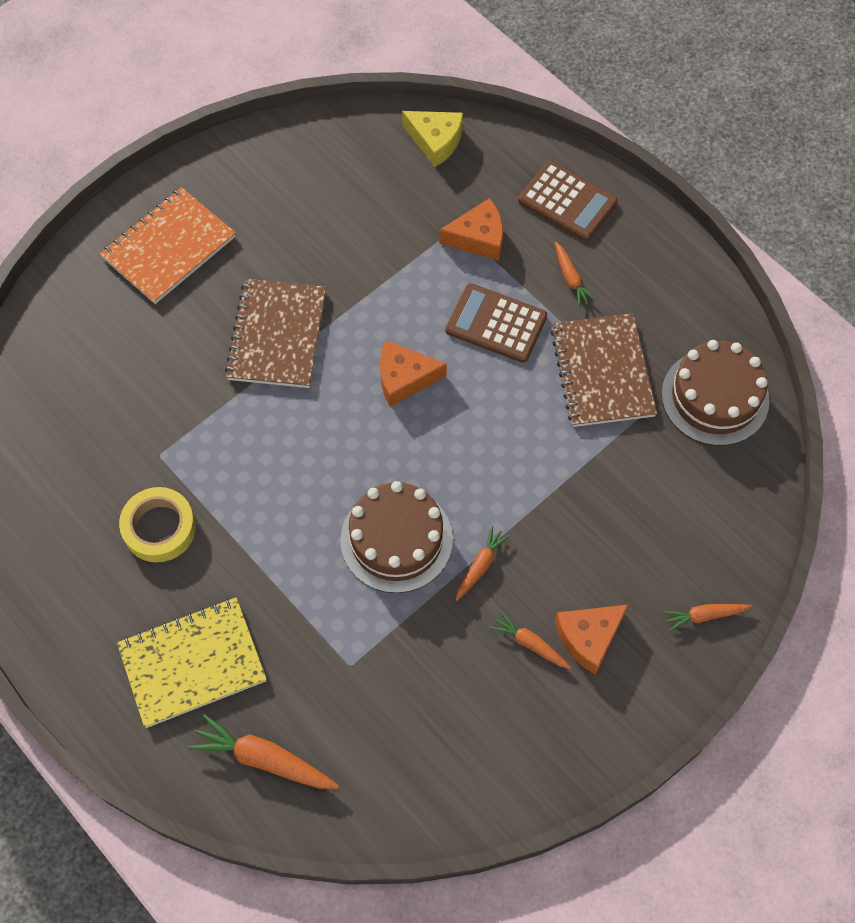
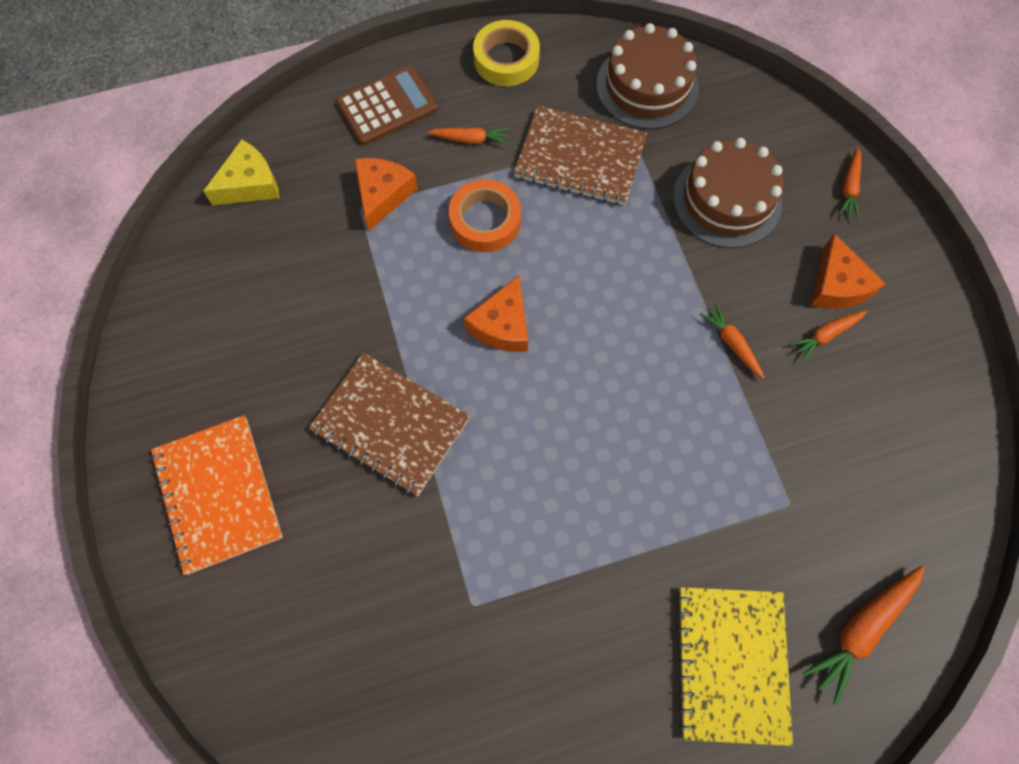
camera: 65 degrees left, 5 degrees up
(159, 528) = (561, 639): yellow tape -> yellow tape (506, 59)
(396, 539) = (674, 406): brown cake -> brown cake (727, 200)
(496, 324) = (485, 220): brown calculator -> orange tape

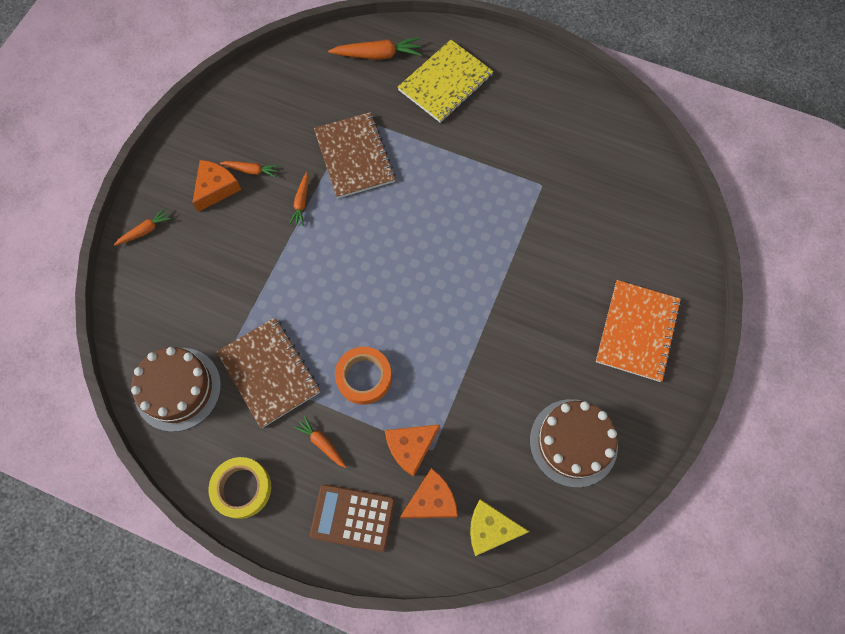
camera: 140 degrees left, 0 degrees up
(390, 425) = (517, 298): brown notebook -> brown notebook (354, 156)
(502, 325) = (410, 305): orange cheese -> orange cheese (431, 500)
(727, 200) = (216, 277): brown cake -> brown cake (573, 442)

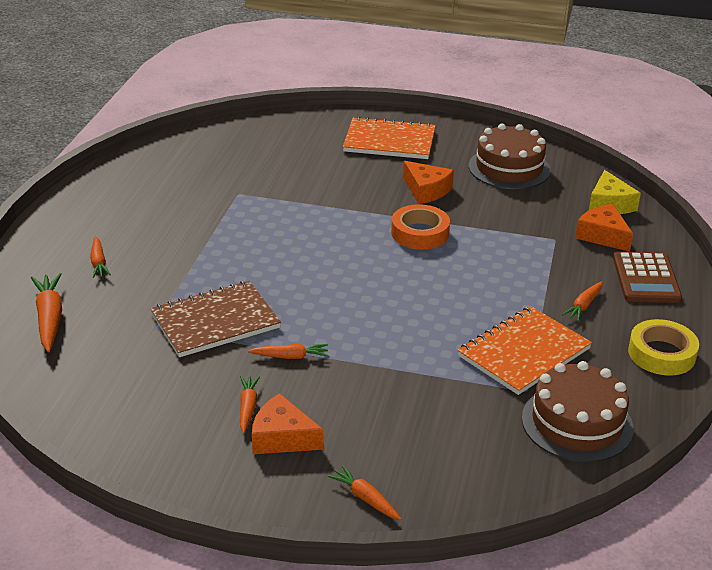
camera: 100 degrees left, 35 degrees down
(269, 372) = (524, 352): brown notebook -> orange notebook
(364, 377) = (499, 286): orange tape -> orange tape (420, 233)
(410, 447) = (559, 251): orange cheese -> orange cheese (426, 190)
(445, 83) = (98, 262): yellow notebook -> orange carrot

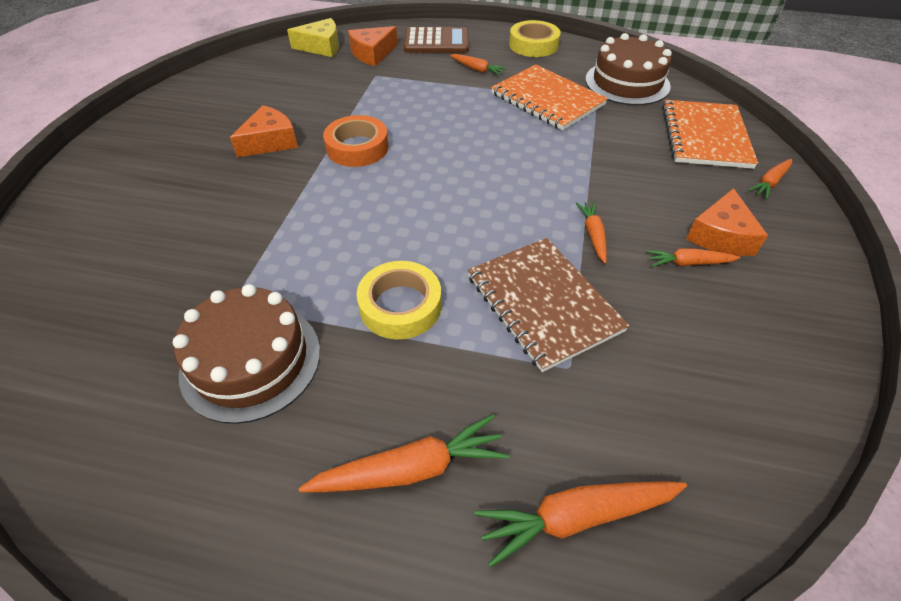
camera: 90 degrees left, 15 degrees up
(98, 262) = (411, 469): orange carrot -> orange carrot, size x1.67
(224, 258) = (400, 306): none -> yellow tape
(389, 141) = (143, 166): orange notebook -> orange notebook (705, 136)
(509, 168) = (240, 90): brown cake -> brown cake (251, 361)

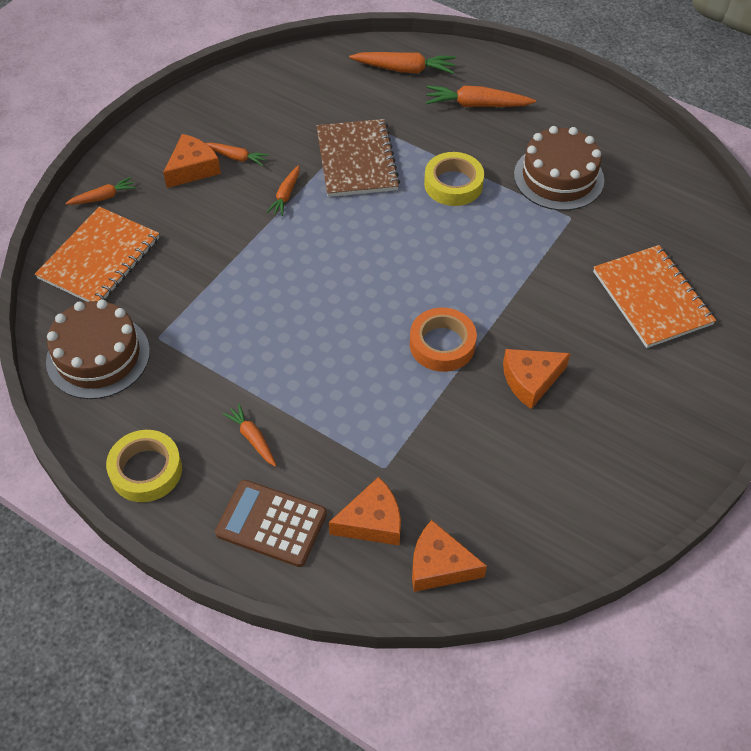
camera: 160 degrees left, 5 degrees up
(321, 47) = (439, 565): yellow cheese -> orange cheese
(547, 99) = (208, 356): orange notebook -> orange notebook (652, 298)

